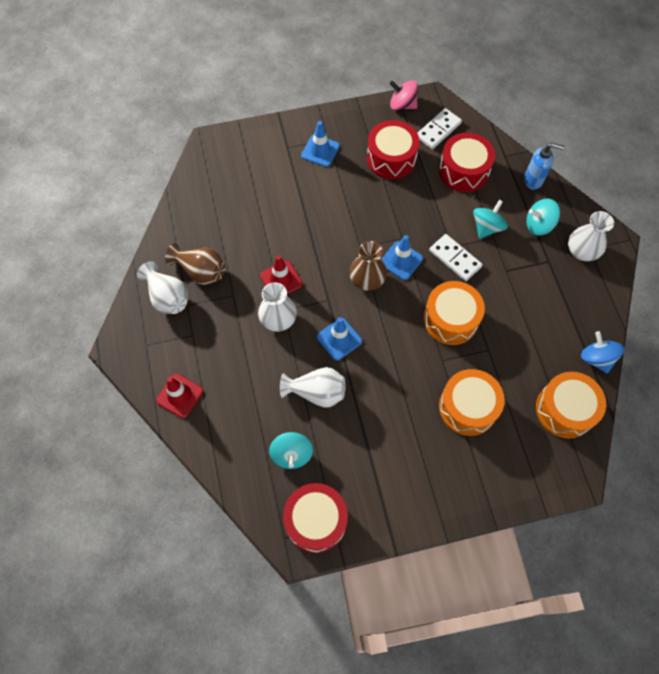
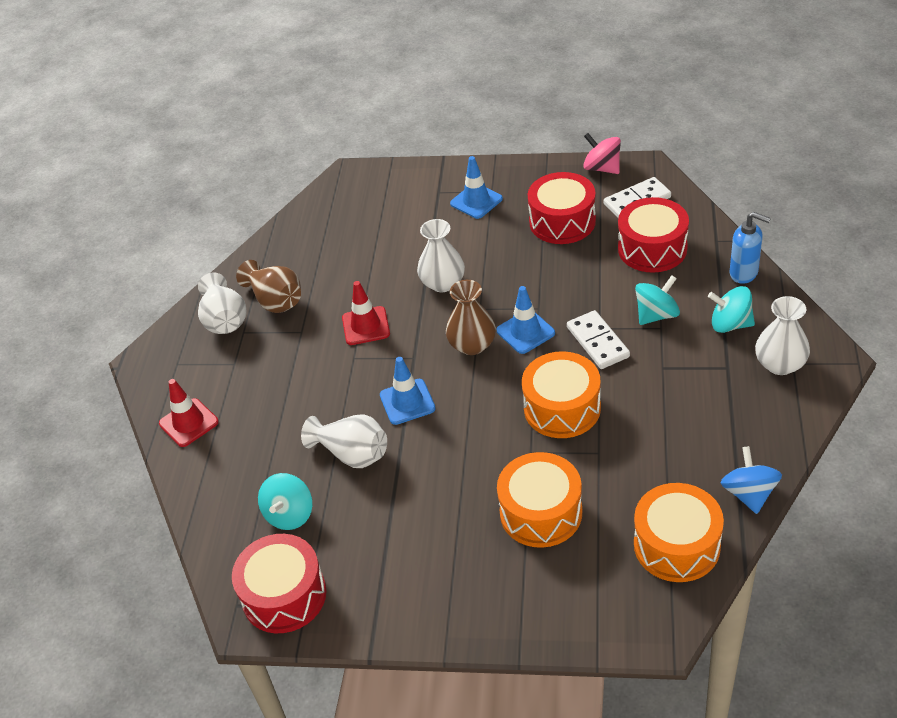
camera: 25 degrees right, 20 degrees down
(278, 319) = (342, 366): white vase -> white vase (443, 283)

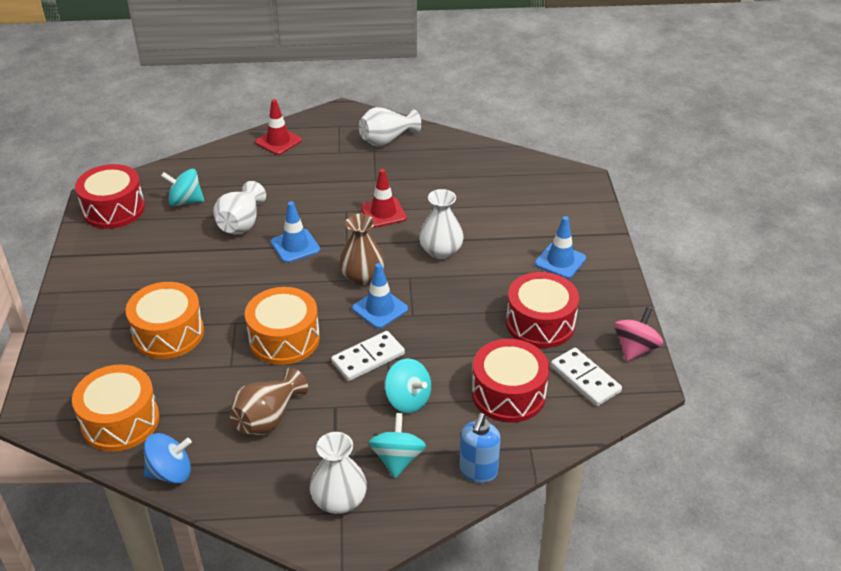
camera: 75 degrees right, 5 degrees down
(275, 300) = (410, 161): brown vase -> brown vase (268, 418)

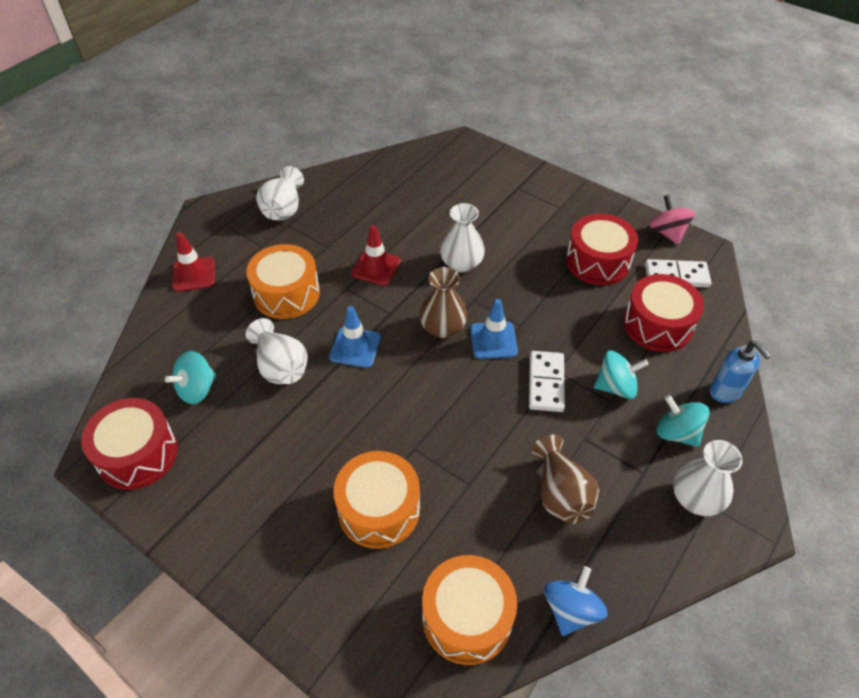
camera: 50 degrees left, 10 degrees up
(284, 339) = (470, 425): orange drum -> orange drum (286, 293)
(560, 261) = (541, 210): blue traffic cone -> none

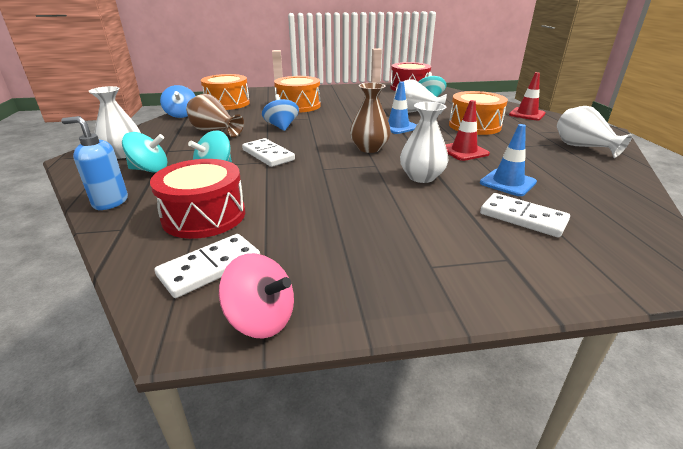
camera: 135 degrees right, 20 degrees down
(464, 197) = (522, 218): none -> white domino
(472, 445) = (281, 127): none -> blue spinning top
(493, 340) = (329, 156): blue traffic cone -> blue traffic cone (507, 183)
(598, 261) = (315, 235): red drum -> none

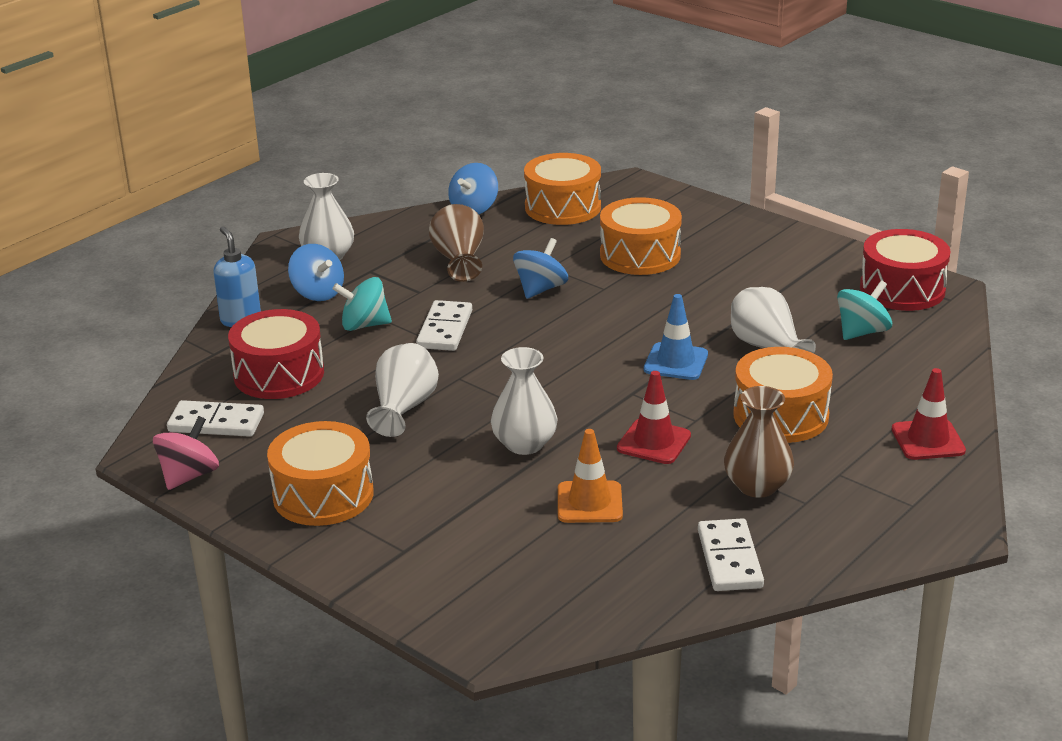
camera: 50 degrees right, 0 degrees up
(150, 170) = (318, 293): turquoise spinning top -> blue spinning top
(261, 319) = (189, 476): pink spinning top -> pink spinning top turned 135 degrees counterclockwise
(369, 148) = (561, 377): brown vase -> brown vase (757, 486)
(389, 262) = (323, 495): none -> orange drum
(507, 183) = (589, 502): blue traffic cone -> orange traffic cone
(522, 218) = (503, 536): white domino -> white domino (729, 559)
(583, 147) = (820, 526): white vase -> white vase (404, 408)

